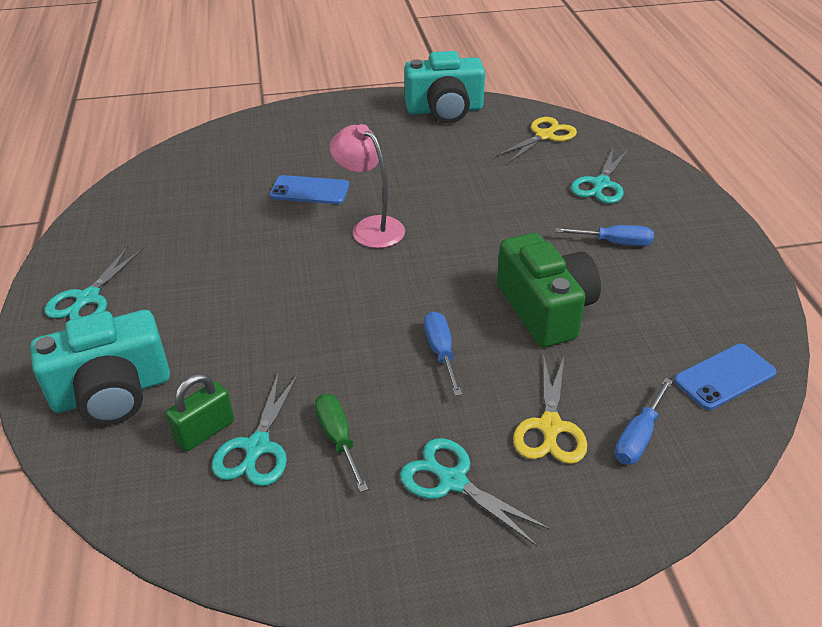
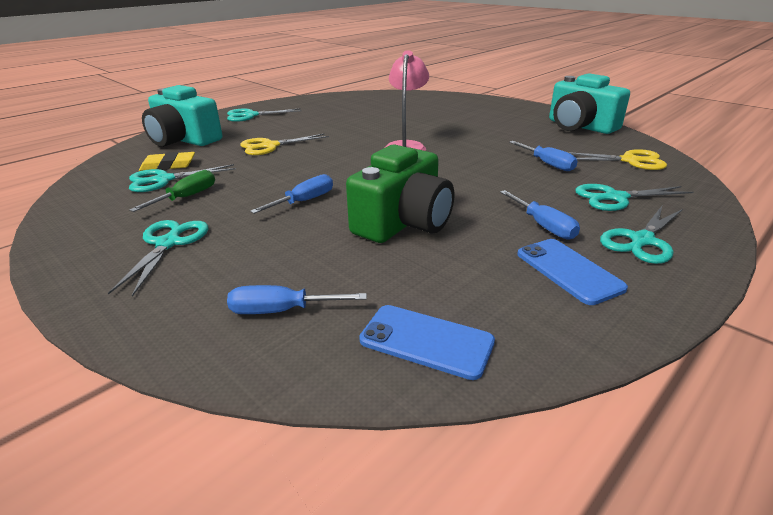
camera: 55 degrees right, 10 degrees down
(205, 431) = (168, 165): green padlock -> yellow eraser
(310, 190) = (415, 124): blue phone -> blue phone (569, 271)
(507, 175) = (547, 164): none -> blue screwdriver
(550, 427) = (258, 264): yellow scissors -> yellow scissors (270, 146)
(671, 215) = (642, 240): none -> turquoise scissors

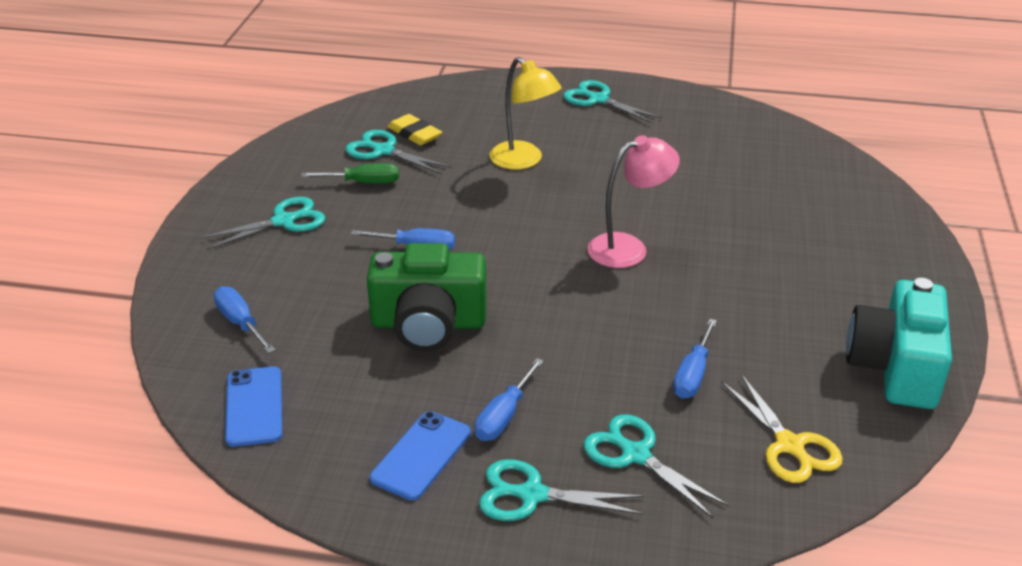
camera: 55 degrees right, 5 degrees up
(184, 140) = (481, 104): turquoise camera -> none
(270, 146) = (523, 161): yellow scissors -> yellow lamp

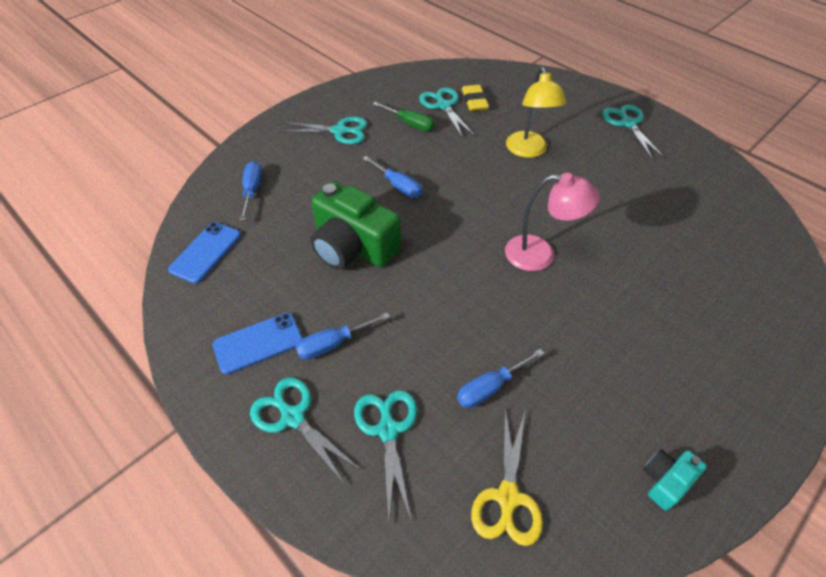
camera: 35 degrees right, 15 degrees up
(895, 367) = (666, 481): turquoise camera -> turquoise camera, size x0.47

